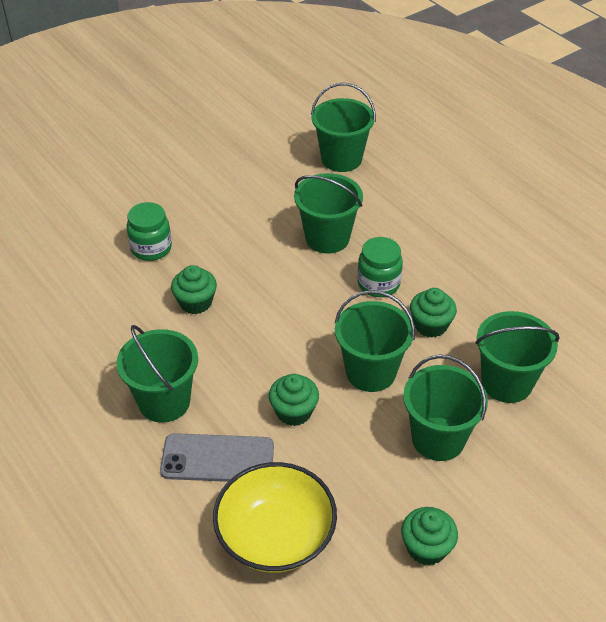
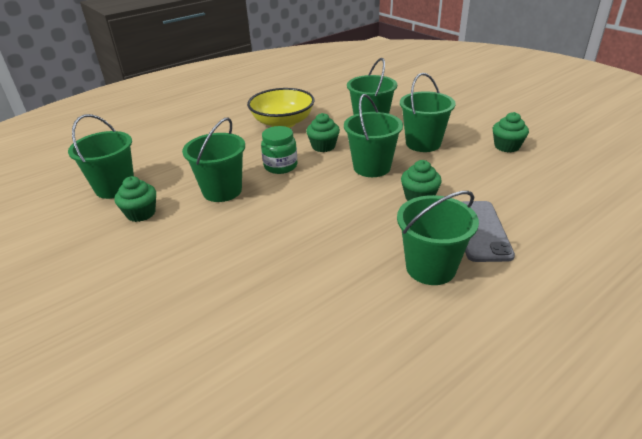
camera: 90 degrees left, 10 degrees down
(151, 248) = (212, 304): green jar -> none
(195, 302) = (300, 260): green cupcake -> green cupcake (141, 213)
(275, 536) = (534, 199): yellow bowl -> yellow bowl (283, 123)

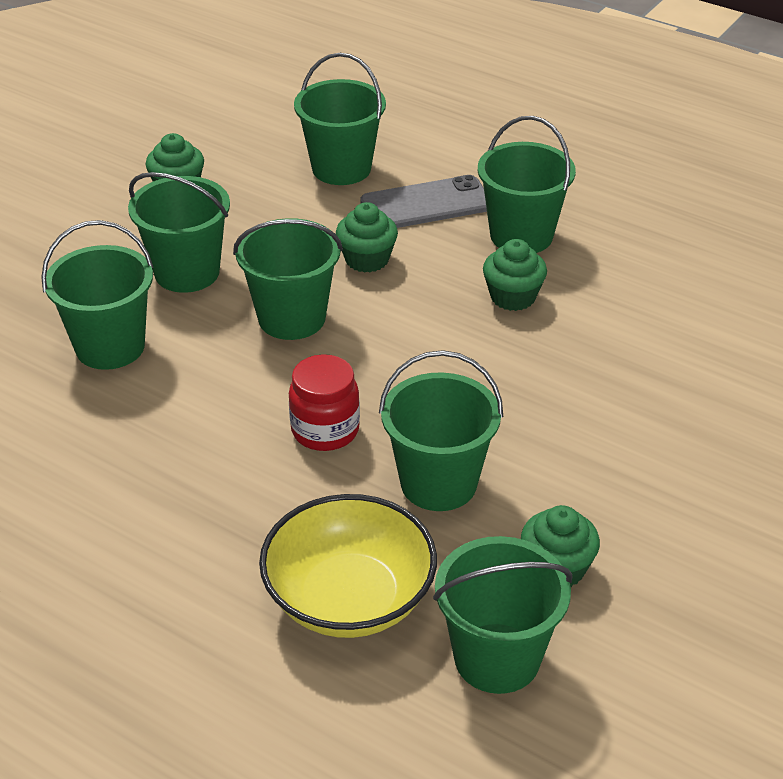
camera: 110 degrees left, 5 degrees up
(280, 166) = (325, 430): green jar -> red jar
(283, 123) = (128, 481): yellow bowl -> yellow bowl (349, 598)
(323, 146) = (229, 392): green cupcake -> green cupcake (513, 297)
(530, 202) = (341, 168): none -> green bucket

